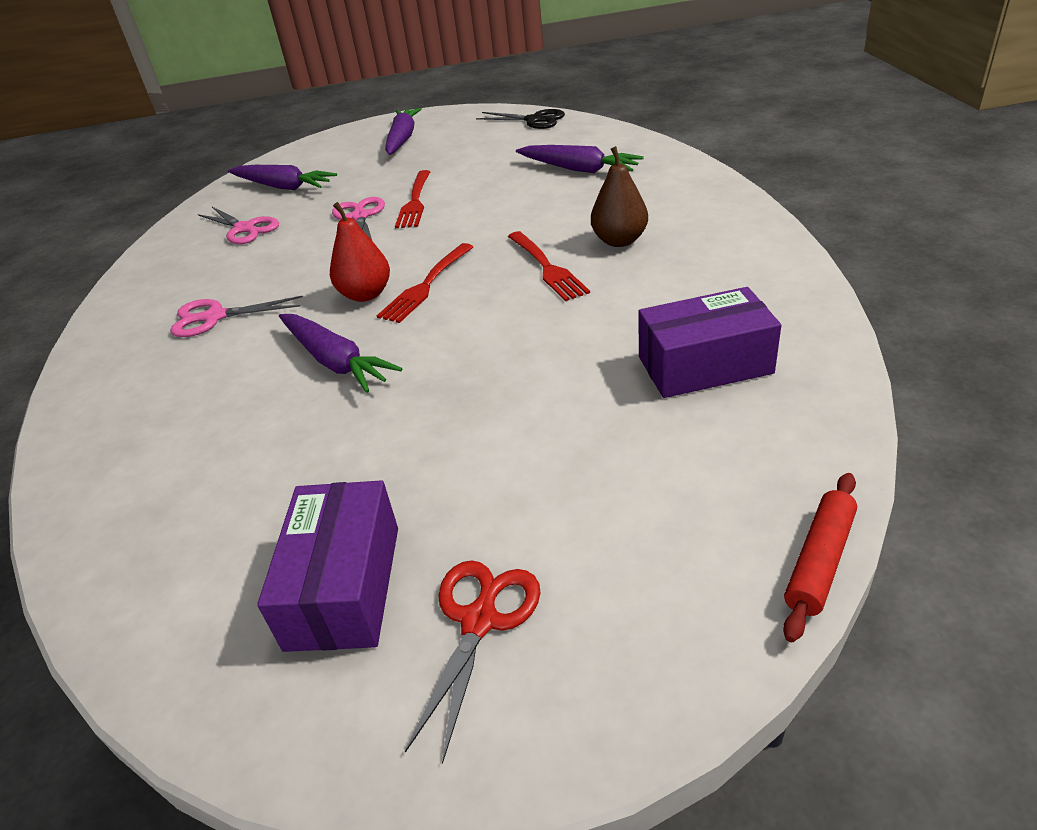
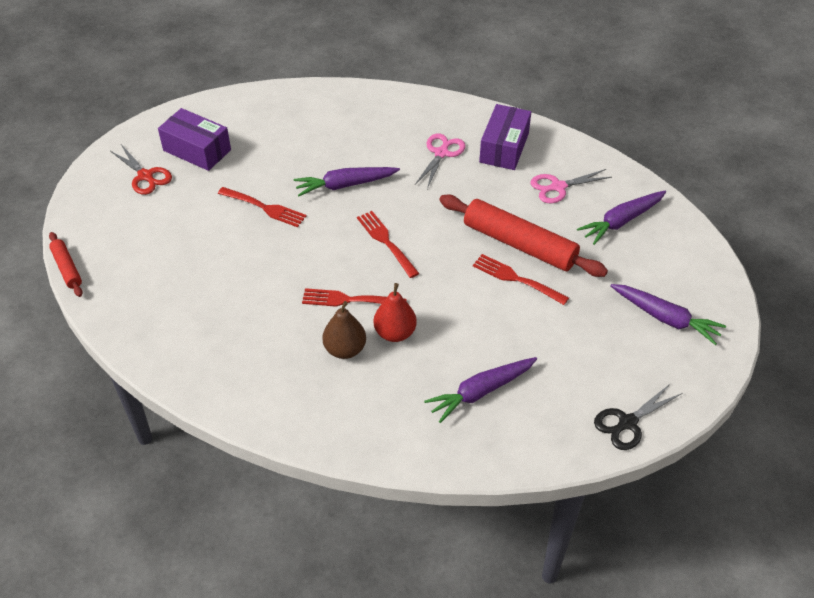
camera: 115 degrees right, 10 degrees up
(360, 217) = (519, 244): pink scissors -> red rolling pin
(366, 294) = (403, 215): red pear -> red pear (395, 333)
(444, 409) = (264, 208): none -> red fork
(704, 365) = (193, 308): purple box -> purple box (504, 148)

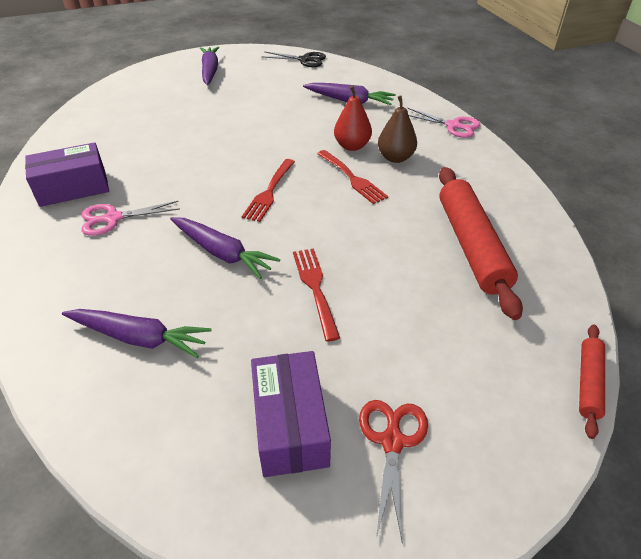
camera: 130 degrees left, 5 degrees down
(516, 279) = (237, 124): red fork -> none
(519, 244) = (199, 135): red rolling pin -> red rolling pin (471, 246)
(558, 187) = (110, 144): pink scissors -> pink scissors (453, 126)
(621, 221) = (128, 108): purple carrot -> purple carrot (139, 338)

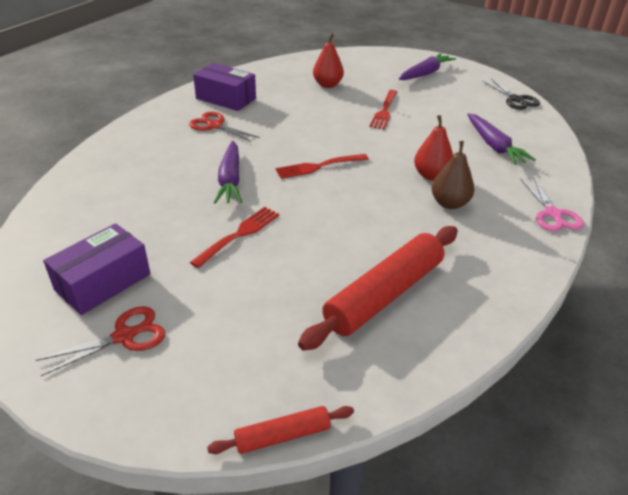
camera: 50 degrees right, 5 degrees down
(112, 218) = (215, 125): pink scissors -> red scissors
(139, 338) = (124, 189): purple carrot -> none
(148, 121) = (327, 85): none -> red pear
(352, 178) = (388, 194): red fork -> red fork (384, 111)

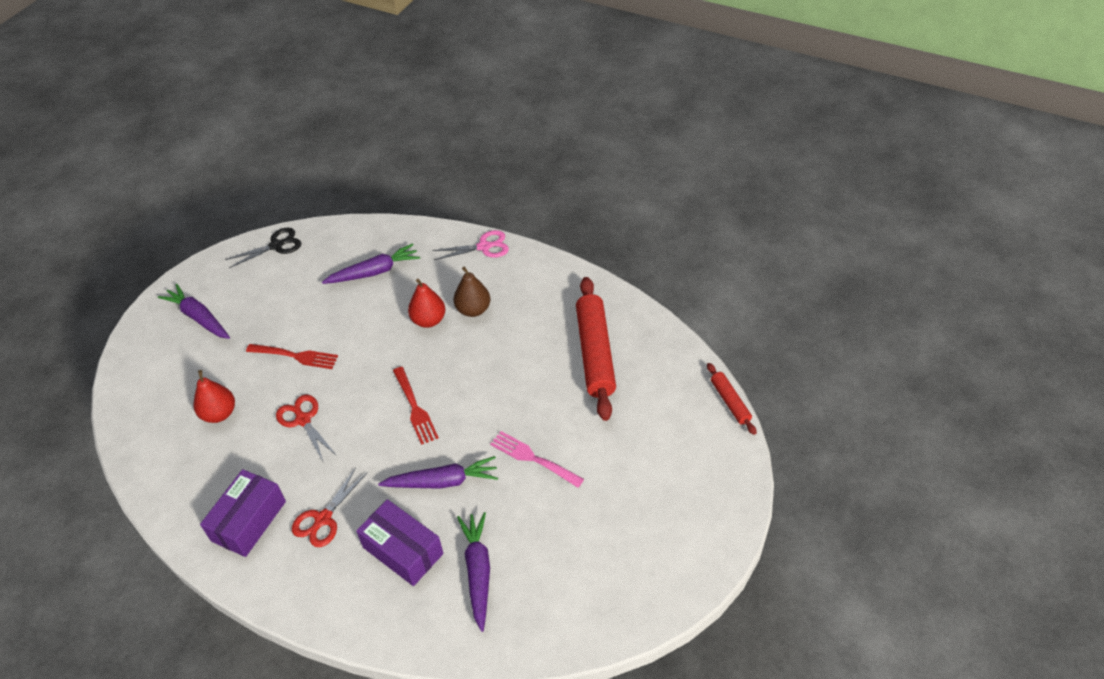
camera: 90 degrees left, 10 degrees up
(103, 282) = (611, 549): purple box -> purple box (403, 550)
(125, 336) = (668, 513): red scissors -> red scissors (303, 419)
(126, 196) = (478, 571): none -> purple carrot
(239, 235) = (533, 458): red fork -> pink fork
(384, 294) = (595, 353): red rolling pin -> red rolling pin turned 45 degrees clockwise

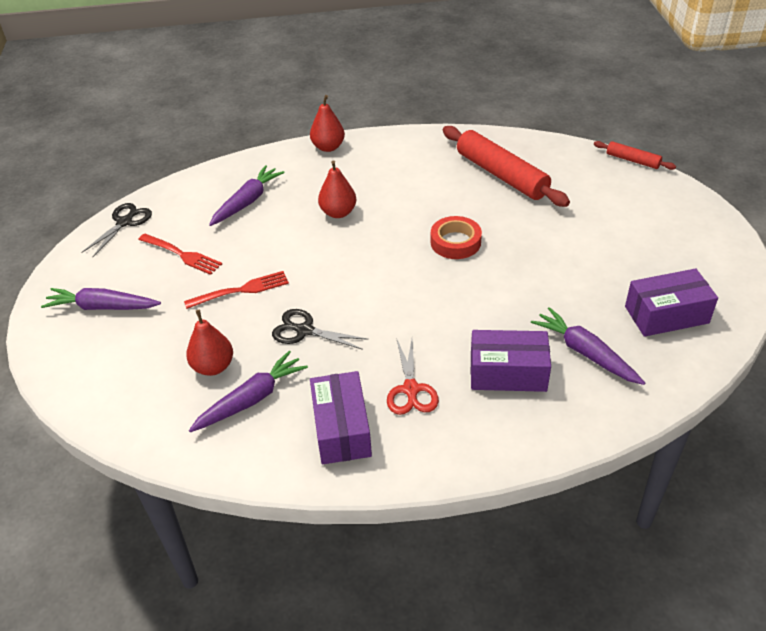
camera: 35 degrees left, 5 degrees down
(303, 419) = (304, 330): red scissors -> black scissors
(415, 408) = (398, 274): red fork -> red fork (182, 255)
(442, 481) = (483, 310): purple carrot -> purple carrot (251, 399)
(473, 310) = (369, 190): brown pear -> none
(484, 247) = (328, 147): pink scissors -> red pear
(488, 402) = (455, 242): none -> red tape
(533, 458) = (536, 260): pink fork -> none
(581, 579) = (666, 314): none -> purple box

